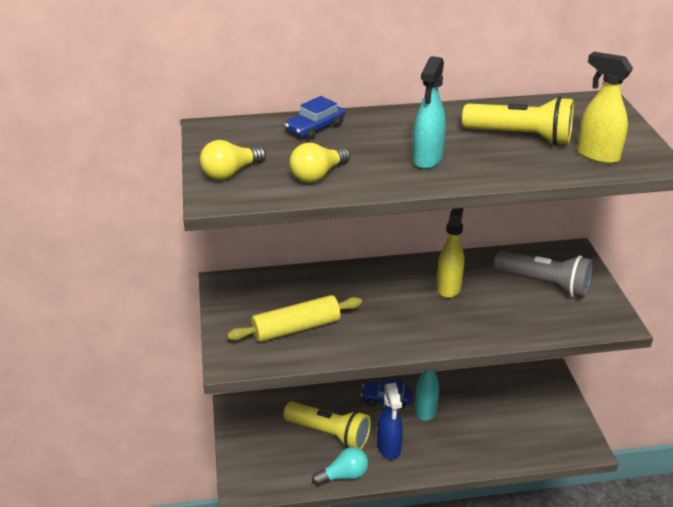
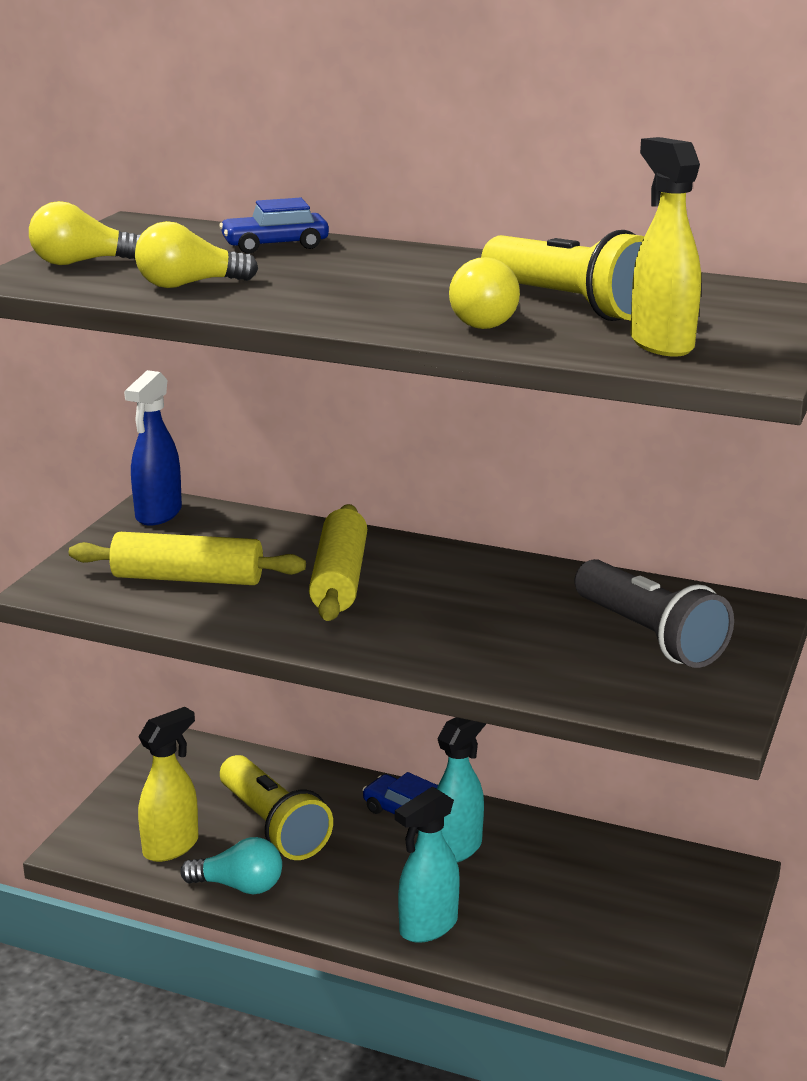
camera: 30 degrees right, 10 degrees down
(372, 300) = (339, 579): none -> yellow rolling pin
(389, 448) = (344, 877): blue spray bottle -> blue spray bottle (158, 514)
(427, 159) = (374, 299): turquoise spray bottle -> turquoise spray bottle (427, 927)
(449, 287) = (480, 596): yellow spray bottle -> yellow spray bottle (171, 846)
(500, 161) = (485, 320): none -> yellow light bulb

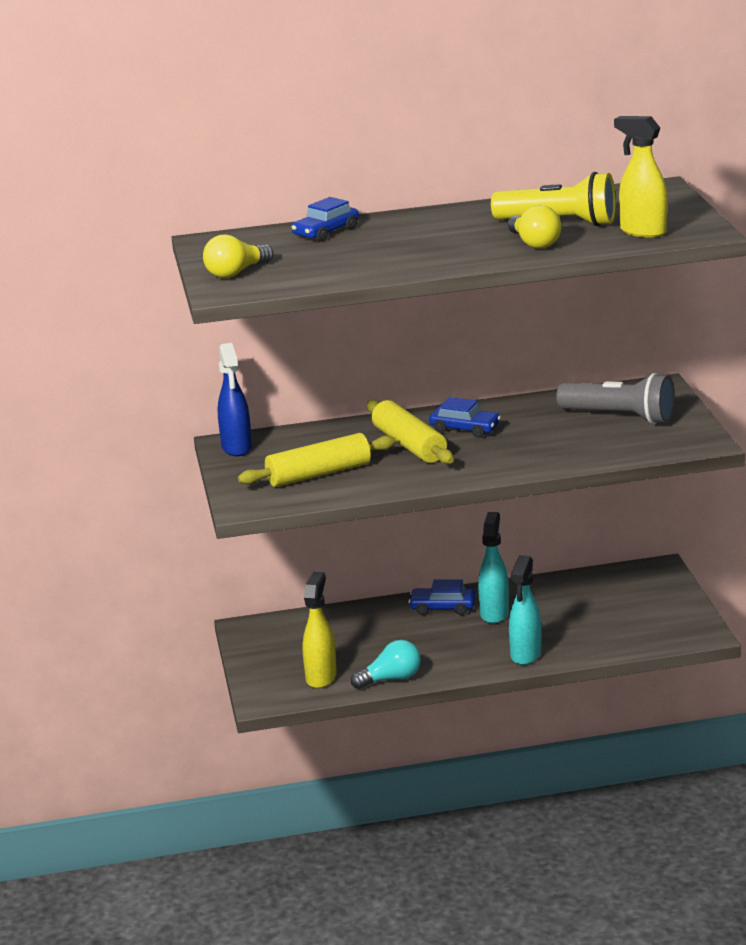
camera: 30 degrees left, 0 degrees up
(189, 285) = (332, 268): yellow light bulb -> none
(273, 826) = (370, 644): yellow flashlight -> none
(433, 581) = (465, 429): none -> blue car

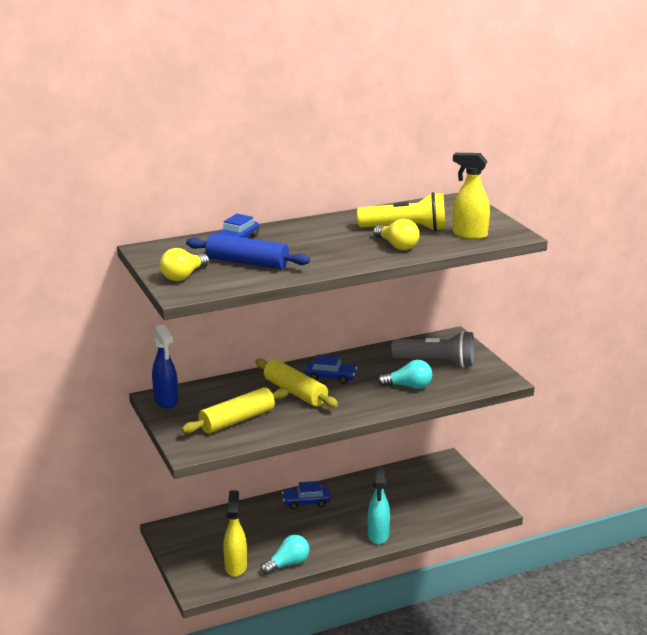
camera: 15 degrees left, 0 degrees up
(325, 259) = (247, 262): none -> blue rolling pin
(494, 613) = (344, 504): turquoise spray bottle -> none
(566, 445) = (408, 386): none -> turquoise light bulb

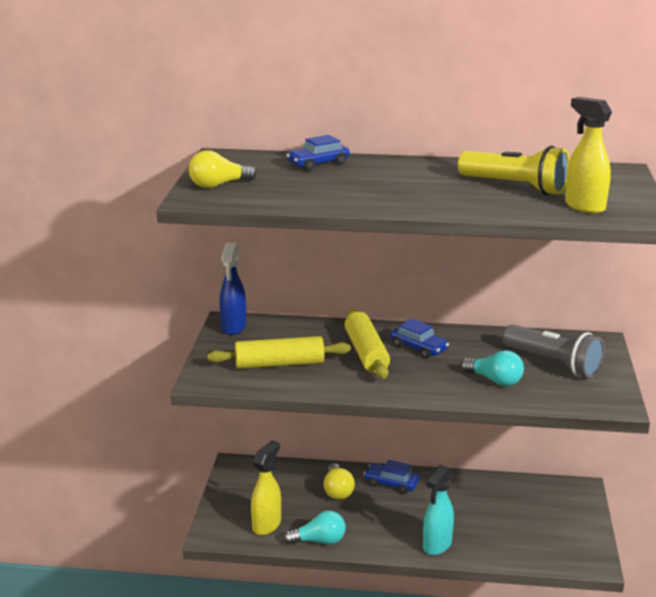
camera: 30 degrees right, 0 degrees up
(247, 262) = (298, 185): blue rolling pin -> none
(397, 246) = (481, 201): yellow light bulb -> yellow light bulb (337, 491)

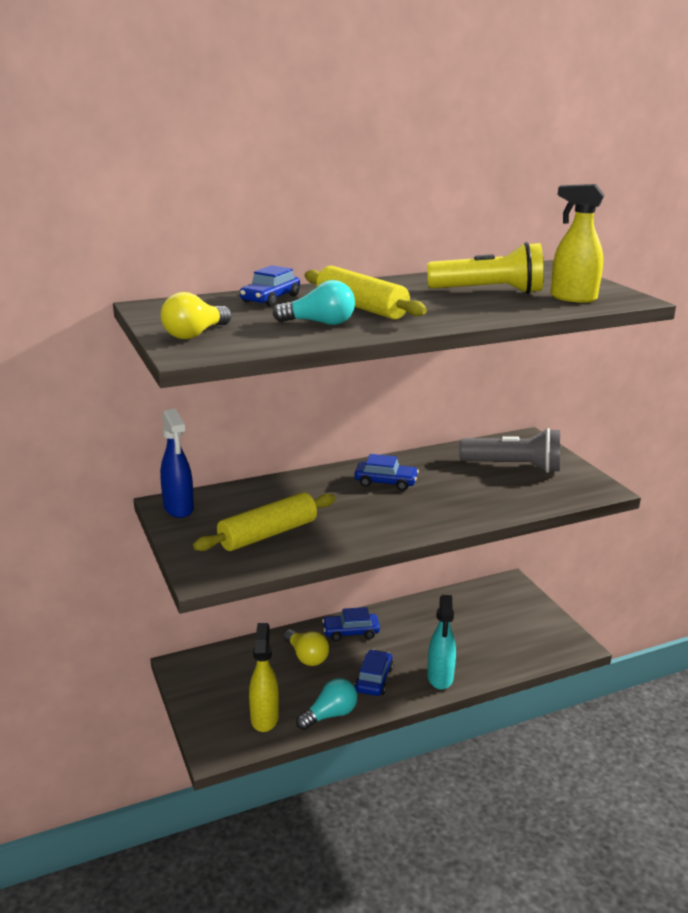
camera: 30 degrees left, 0 degrees up
(366, 353) = (343, 500): yellow rolling pin -> yellow rolling pin (361, 307)
(378, 527) = (374, 679): none -> blue car
(495, 380) = (484, 495): turquoise light bulb -> turquoise light bulb (320, 323)

